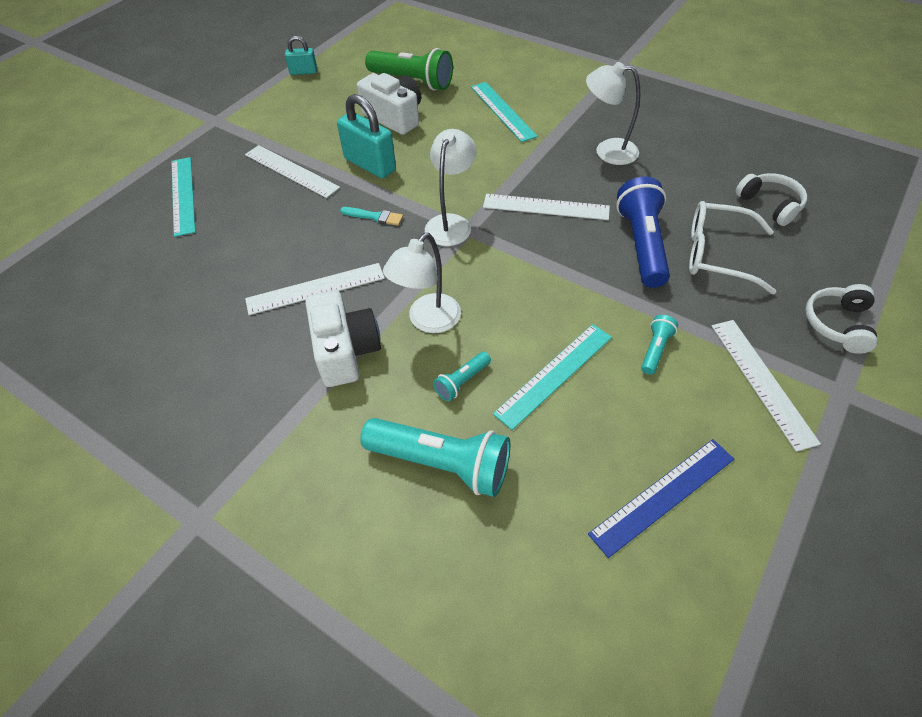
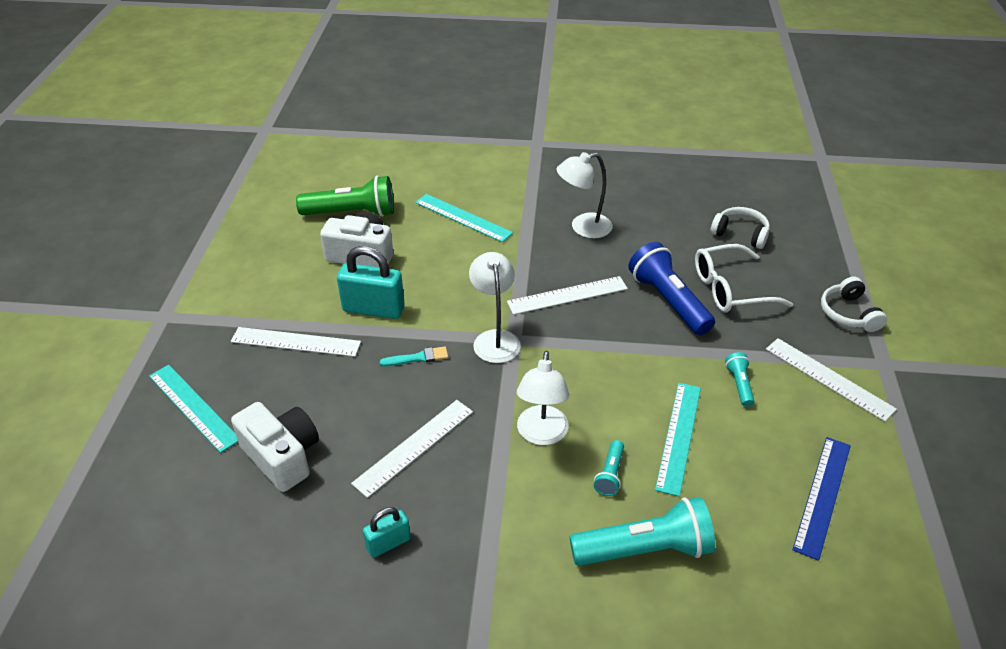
camera: 30 degrees left, 10 degrees down
(303, 72) = (225, 235): turquoise padlock -> turquoise padlock (388, 543)
(345, 351) = (488, 491): white camera -> white camera (282, 456)

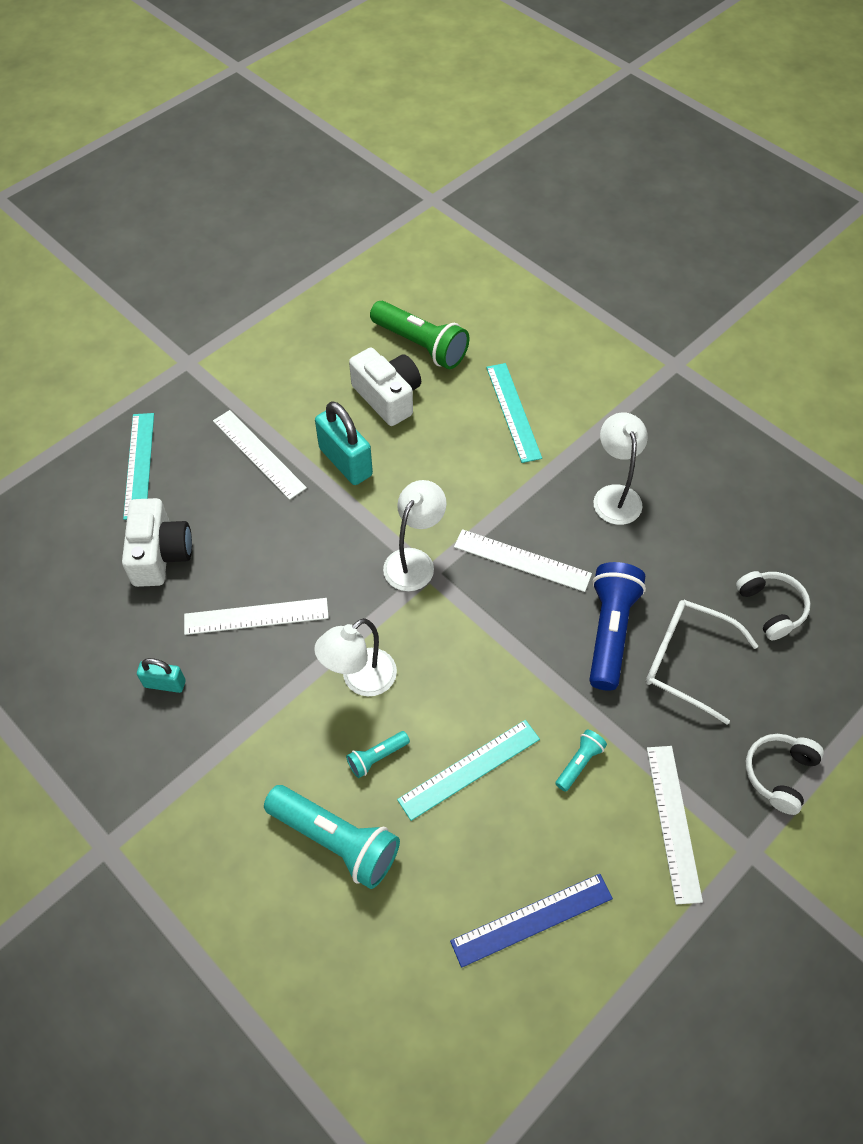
camera: 40 degrees right, 15 degrees up
(418, 358) = (335, 535): turquoise brush -> none
(583, 228) = (615, 495): white lamp -> white lamp turned 60 degrees clockwise

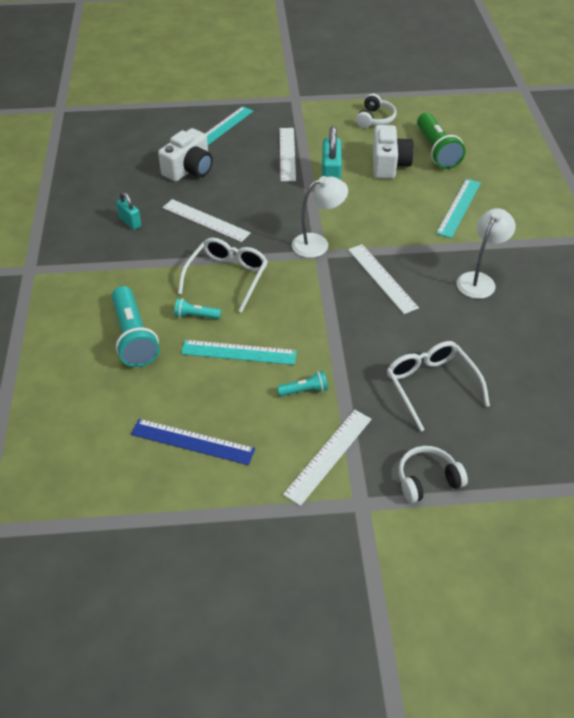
camera: 40 degrees right, 10 degrees down
(360, 680) = (227, 278): white lamp -> white glasses
(610, 631) = (397, 341): blue flashlight -> none
(771, 608) = (523, 394): white headphones -> white headphones (375, 119)

